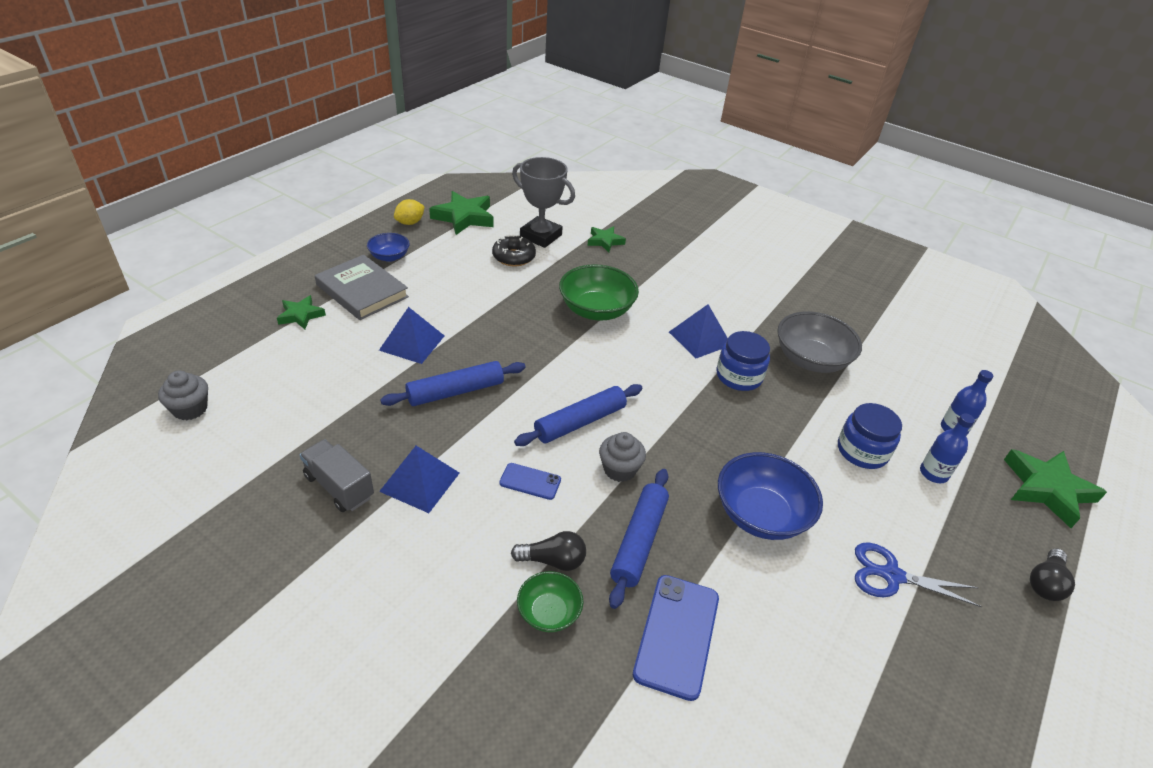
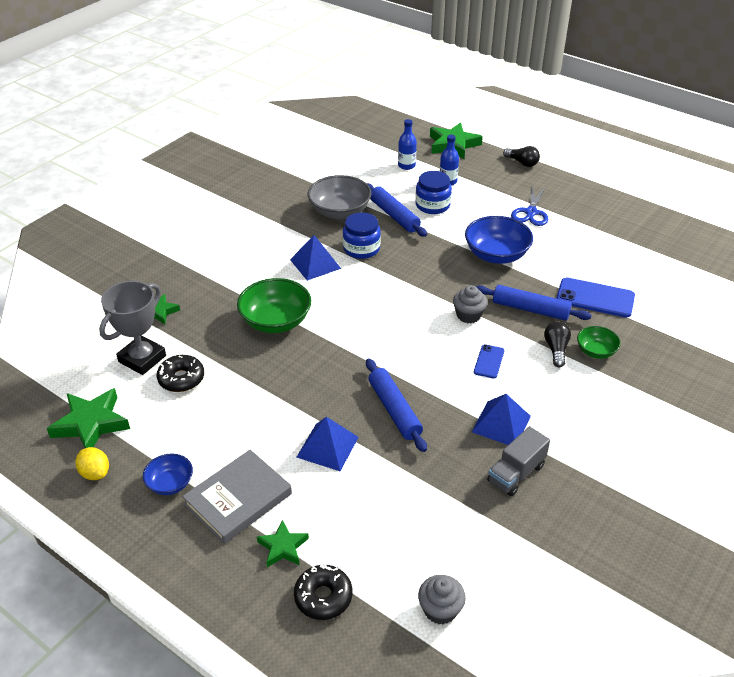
camera: 85 degrees left, 0 degrees up
(239, 337) = (323, 597): none -> black donut
(580, 422) = (422, 334): blue rolling pin -> blue rolling pin (394, 216)

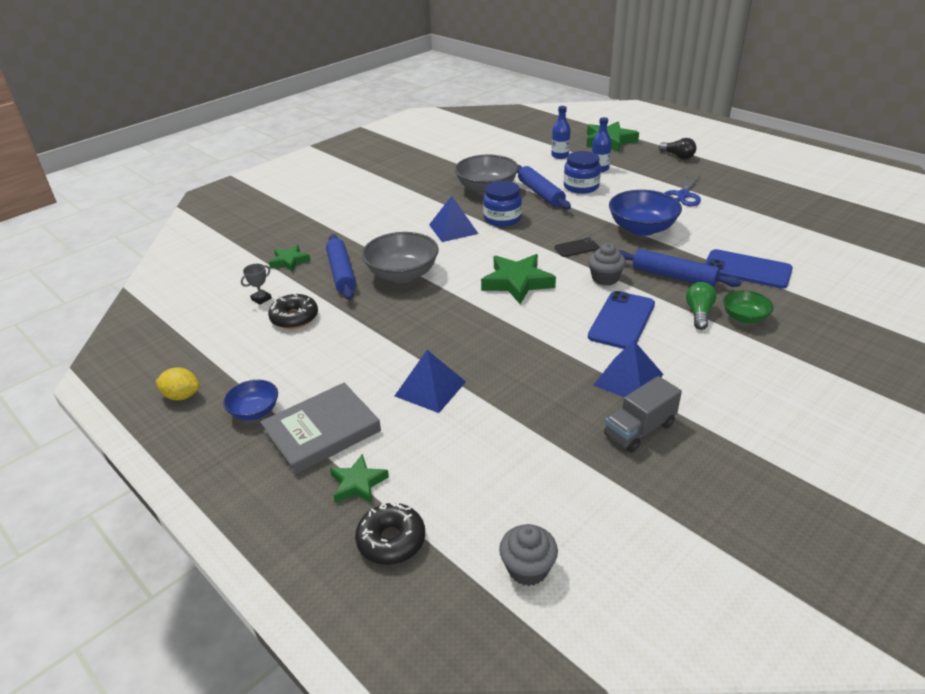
camera: 10 degrees right, 5 degrees down
(91, 424) = (193, 351): green star -> green star (517, 282)
(95, 473) = (182, 396): yellow lemon -> yellow lemon turned 45 degrees counterclockwise
(142, 359) = (261, 299): grey trophy -> grey trophy, size x0.42
(276, 321) = (402, 274): green bowl -> grey bowl
(394, 410) = (510, 359): blue rolling pin -> blue rolling pin (341, 273)
(438, 281) = (576, 248): none -> black phone
(489, 361) = (622, 320): blue phone -> blue phone, size x1.82
(556, 349) = (699, 313): black light bulb -> green light bulb

